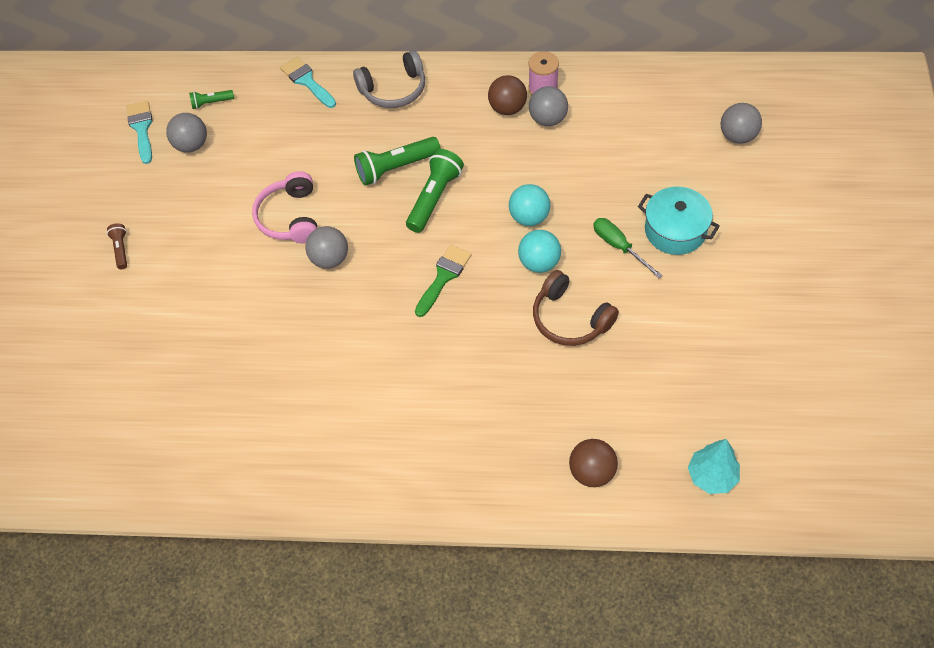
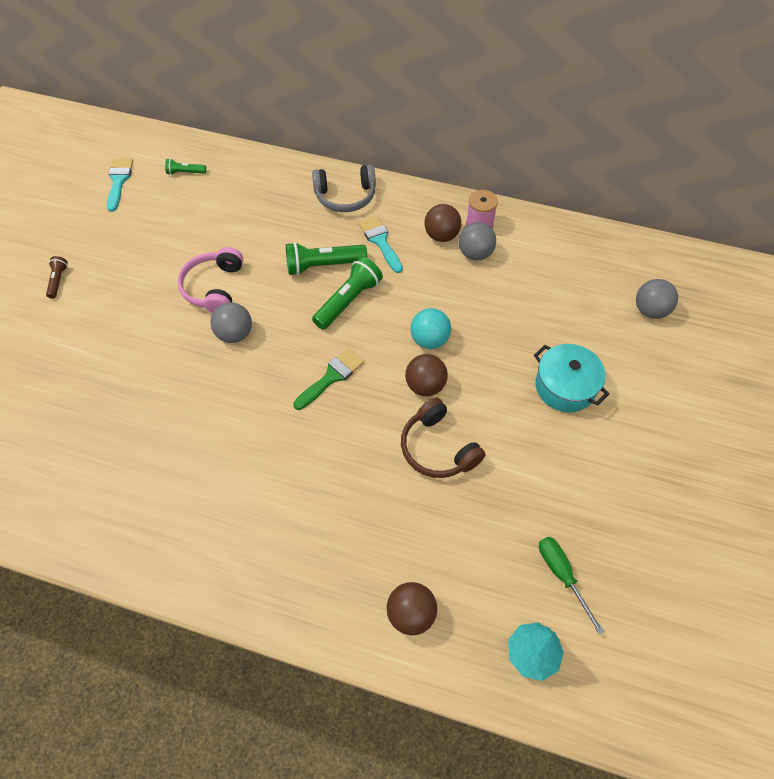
camera: 10 degrees right, 0 degrees up
(191, 145) = (154, 204): grey ball -> none
(307, 81) = (273, 172): turquoise brush -> turquoise brush (380, 241)
(539, 263) = (425, 386): turquoise ball -> brown ball
(619, 246) = (506, 389): green screwdriver -> green screwdriver (562, 575)

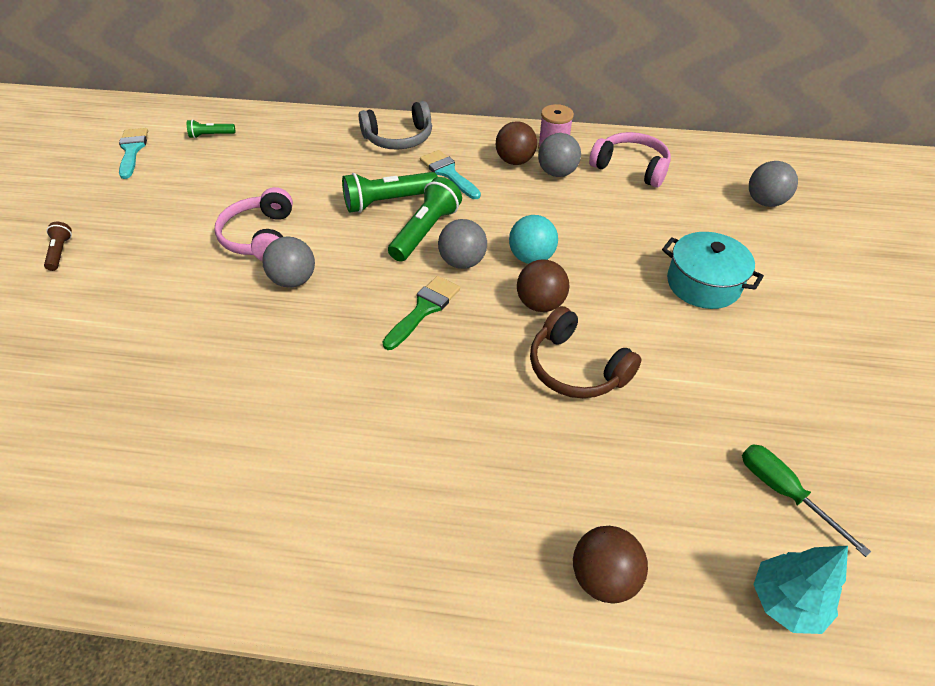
camera: 10 degrees left, 10 degrees down
(372, 336) = (462, 262): none -> grey ball
(542, 257) = (631, 168): none -> pink headphones

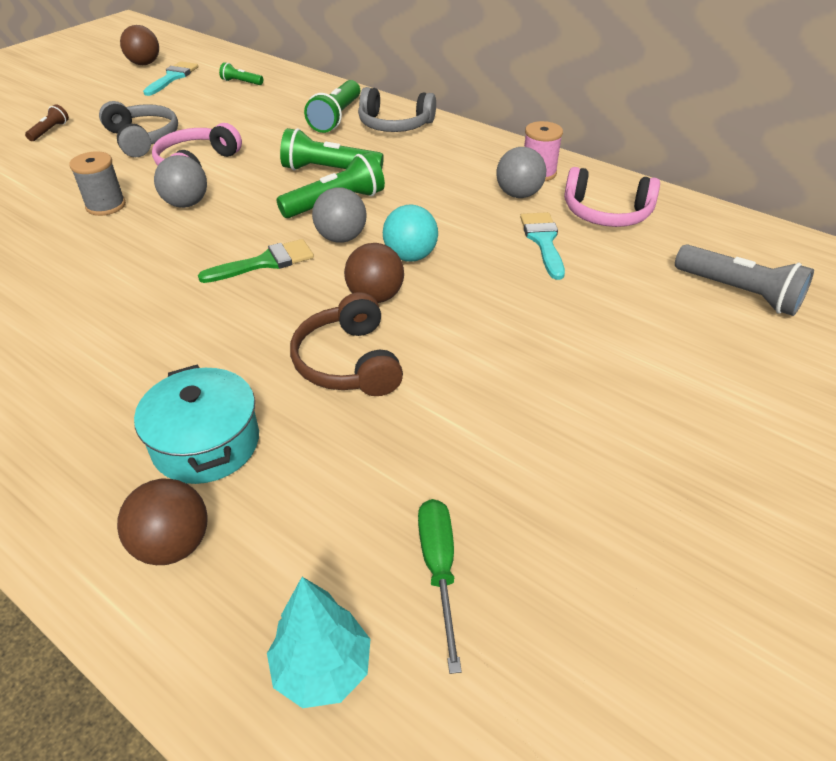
camera: 30 degrees right, 5 degrees down
(175, 228) = (143, 139): none -> grey headphones
(216, 311) = (106, 206): none -> grey spool
(341, 146) = (336, 117): none -> green flashlight
(448, 173) = (409, 164): turquoise brush -> turquoise brush (543, 241)
(515, 161) = (486, 172): brown ball -> brown ball (144, 64)
(631, 168) = (606, 213): pink headphones -> pink headphones turned 135 degrees clockwise
(703, 284) = (570, 342): turquoise pot -> turquoise pot (206, 443)
(765, 202) = (738, 292): grey ball -> grey flashlight

